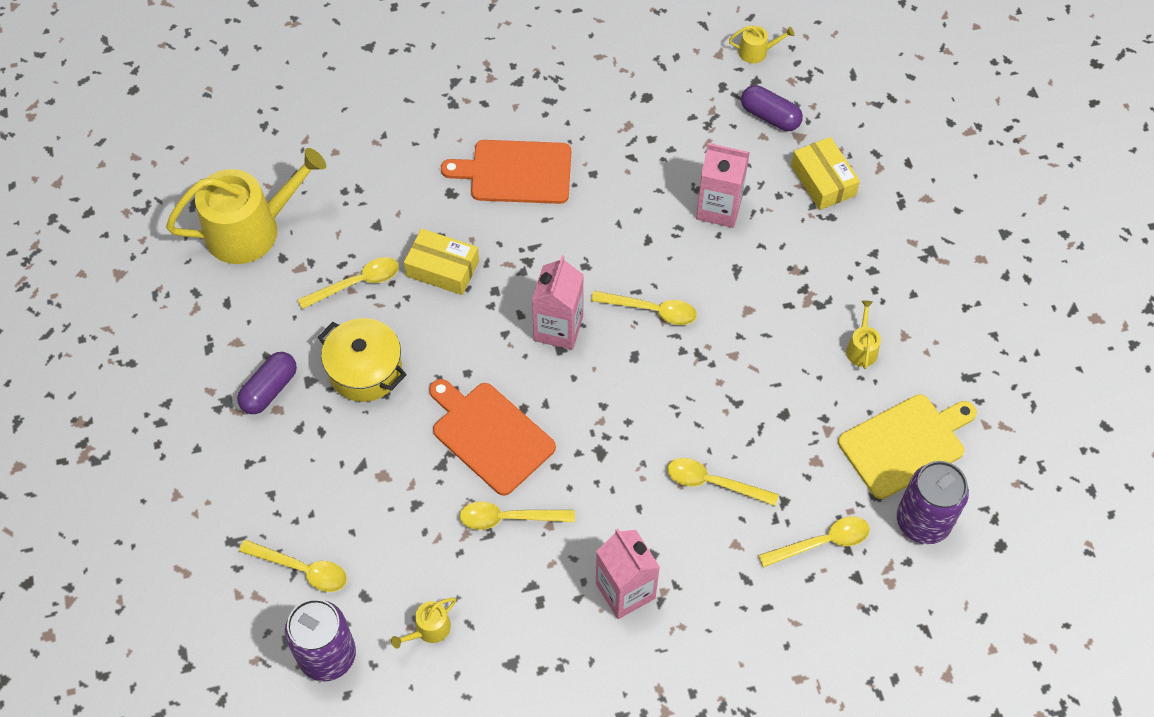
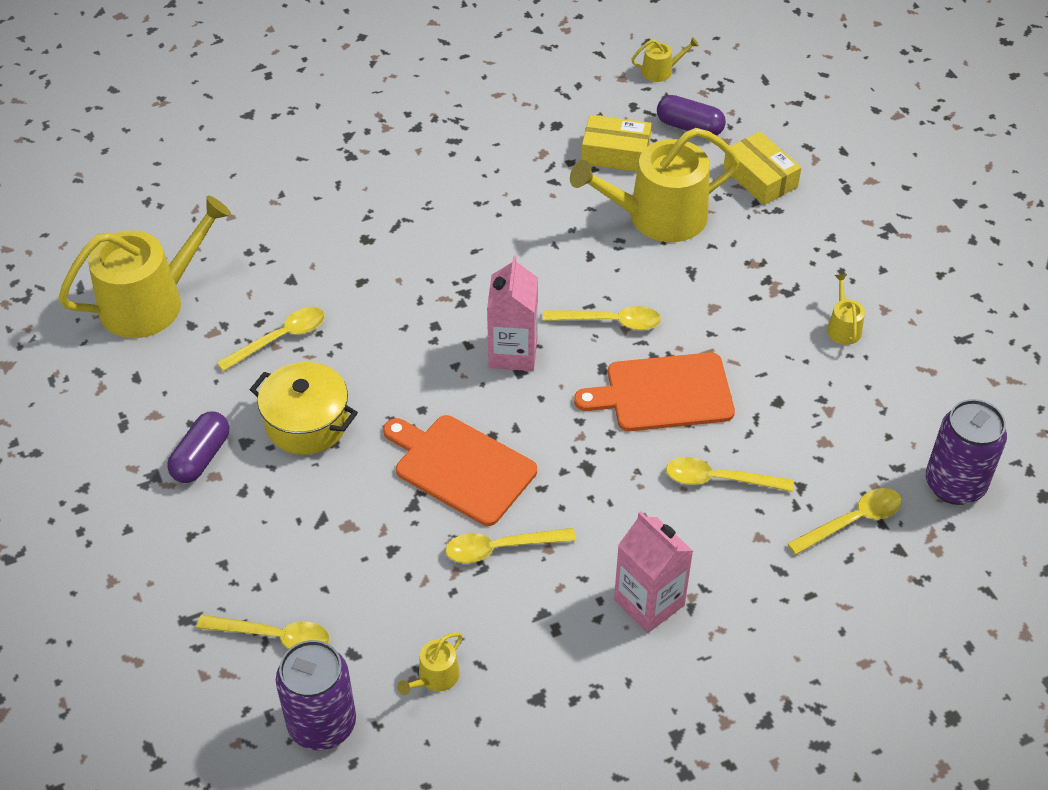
camera: 10 degrees left, 10 degrees down
(442, 268) = (372, 312): yellow box -> yellow box (615, 153)
(516, 172) = (433, 211): orange cutting board -> orange cutting board (663, 393)
(719, 208) = (658, 217): pink carton -> yellow watering can
(905, 444) = (914, 412): yellow cutting board -> none

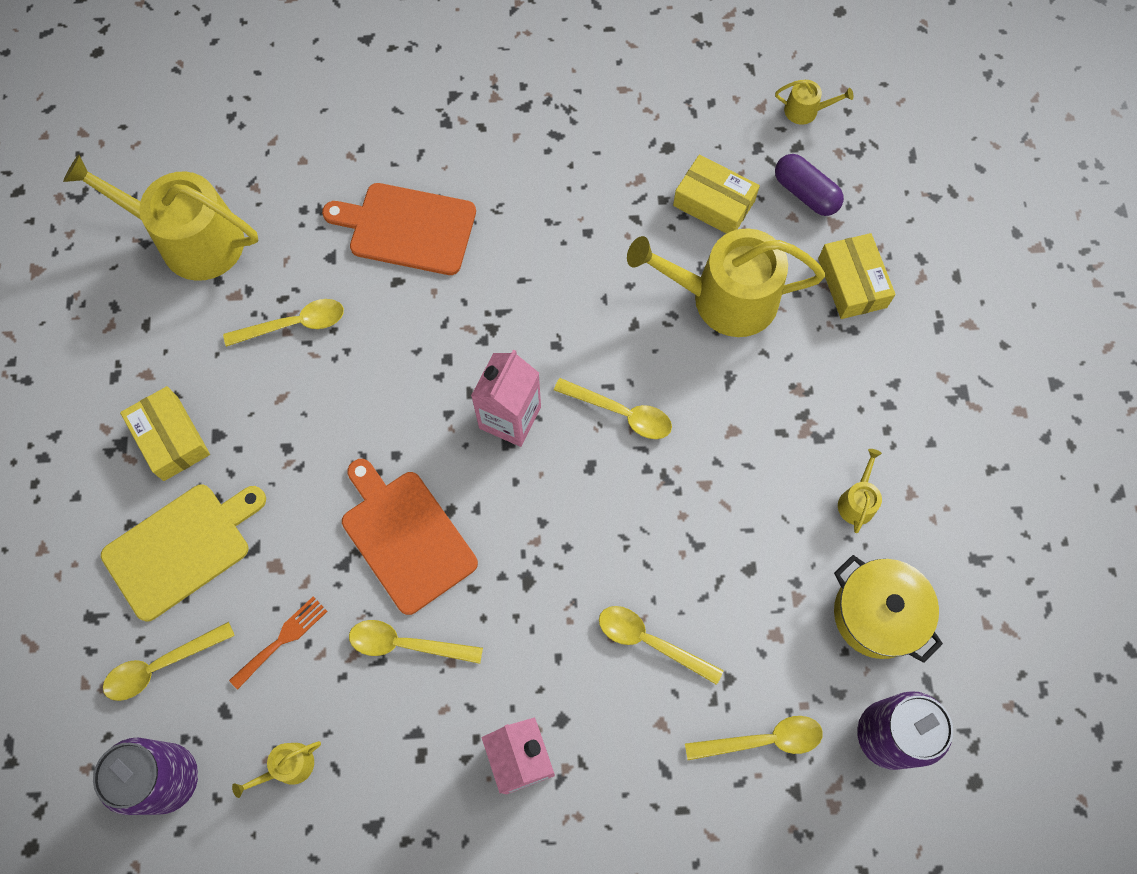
camera: 20 degrees right, 20 degrees up
(151, 302) = (191, 240): yellow watering can -> yellow watering can turned 150 degrees counterclockwise
(201, 457) = (171, 438): purple capsule -> yellow box
(251, 539) = (181, 548): none -> yellow cutting board
(274, 636) = (161, 665): yellow spoon -> yellow spoon turned 120 degrees clockwise
(307, 423) = (282, 433): yellow pot -> yellow pot (877, 614)
(382, 580) = (282, 639): none -> orange fork
(663, 393) = (638, 518): orange cutting board -> orange cutting board (407, 228)

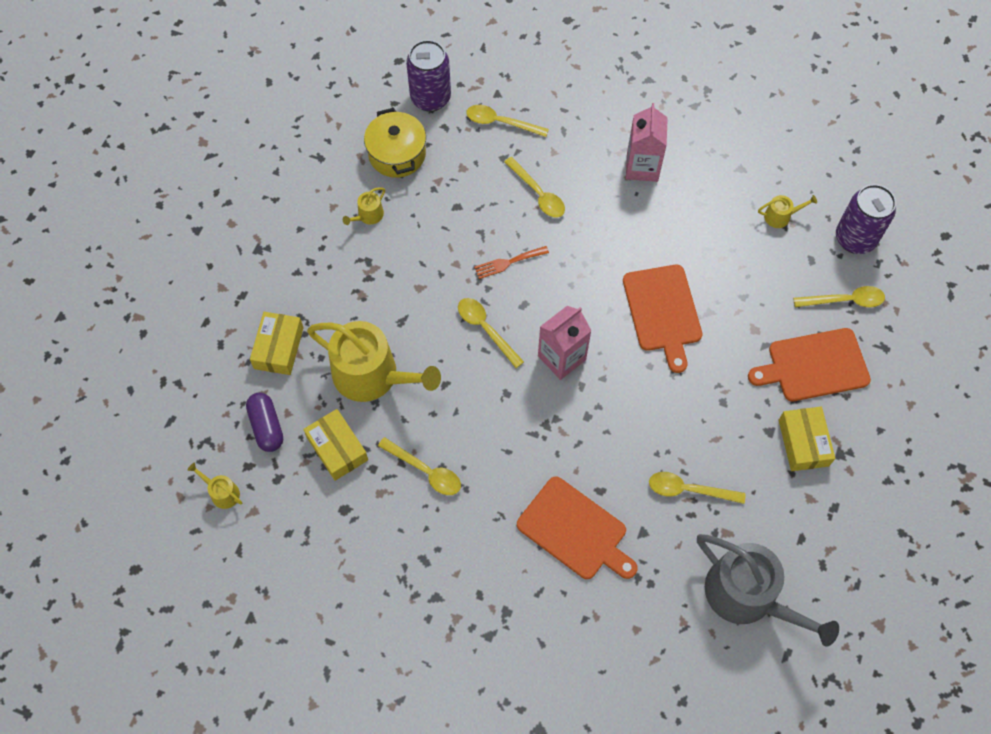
camera: 155 degrees left, 5 degrees down
(181, 548) = (814, 366): yellow cutting board -> orange cutting board
(191, 240) = (748, 596): yellow watering can -> grey watering can
(282, 639) = (763, 285): orange fork -> orange fork (508, 262)
(406, 644) = (686, 251): yellow spoon -> yellow spoon (425, 471)

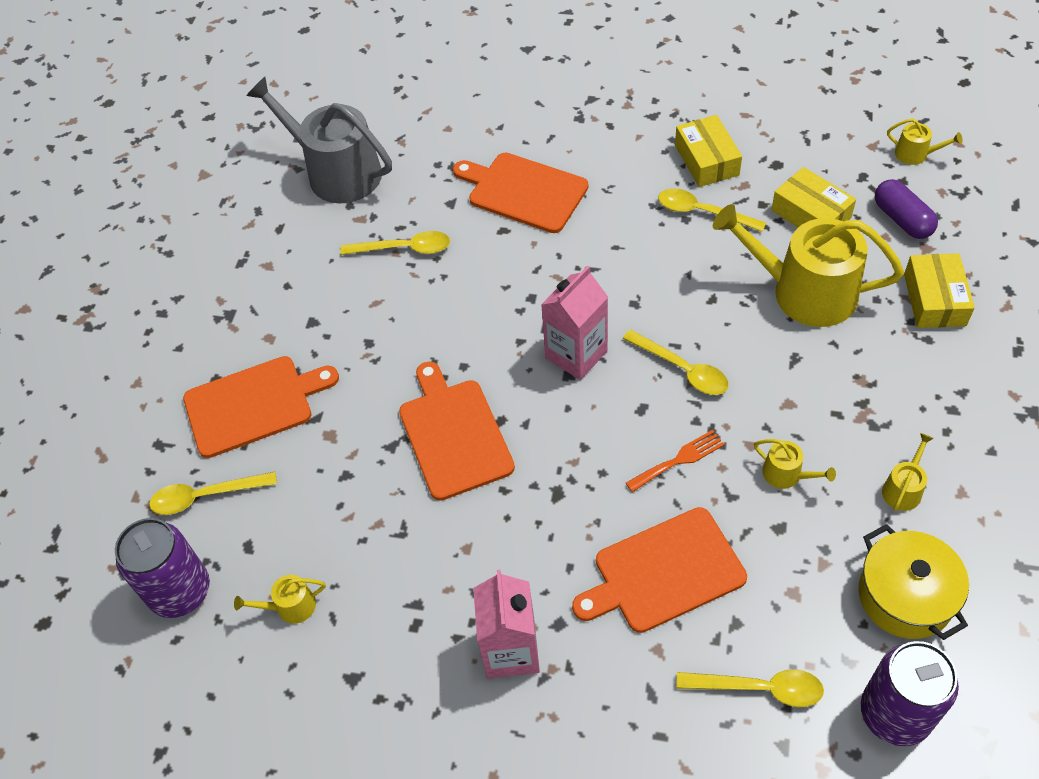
camera: 175 degrees right, 10 degrees down
(439, 239) = (786, 474): none -> yellow watering can
(538, 194) = (664, 572): yellow spoon -> orange cutting board
(803, 443) = (272, 317): yellow box -> yellow box (707, 160)

